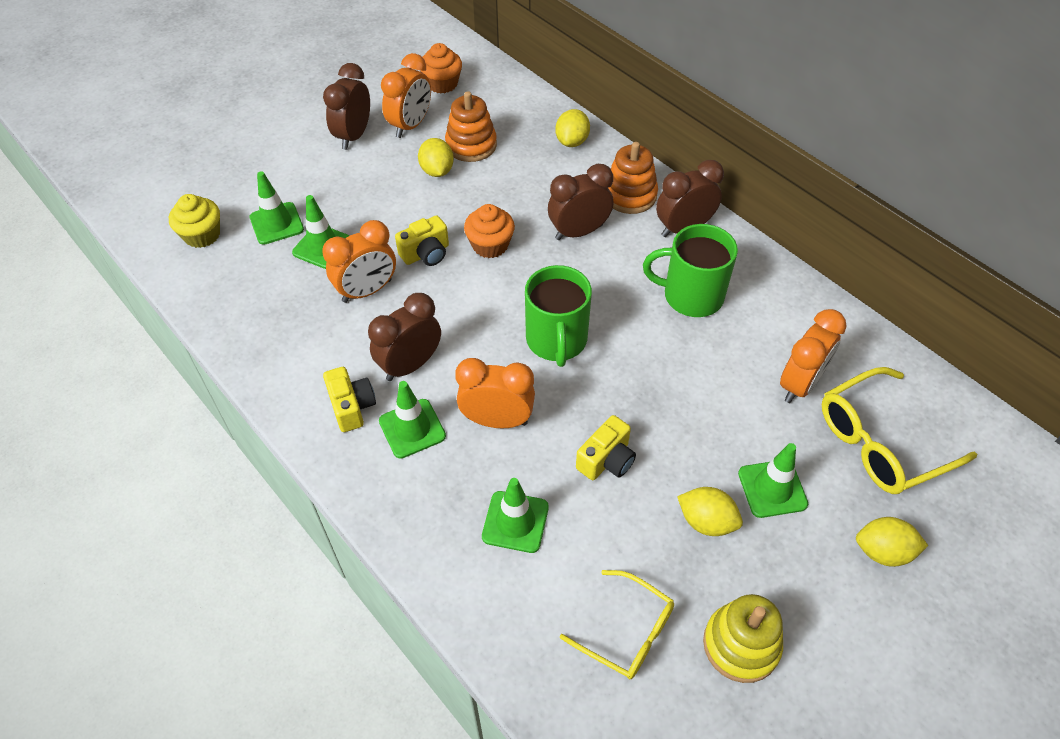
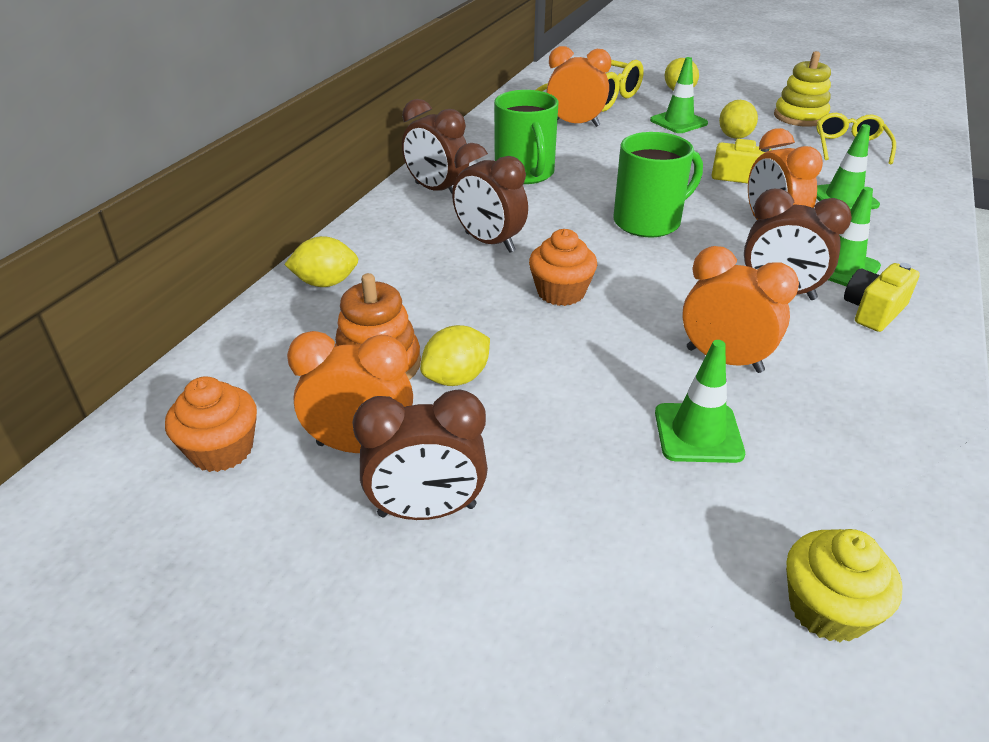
camera: 115 degrees left, 15 degrees down
(276, 223) = (706, 512): green traffic cone -> none
(426, 253) = (619, 334): yellow camera -> none
(630, 195) = (406, 226): orange stacking toy -> none

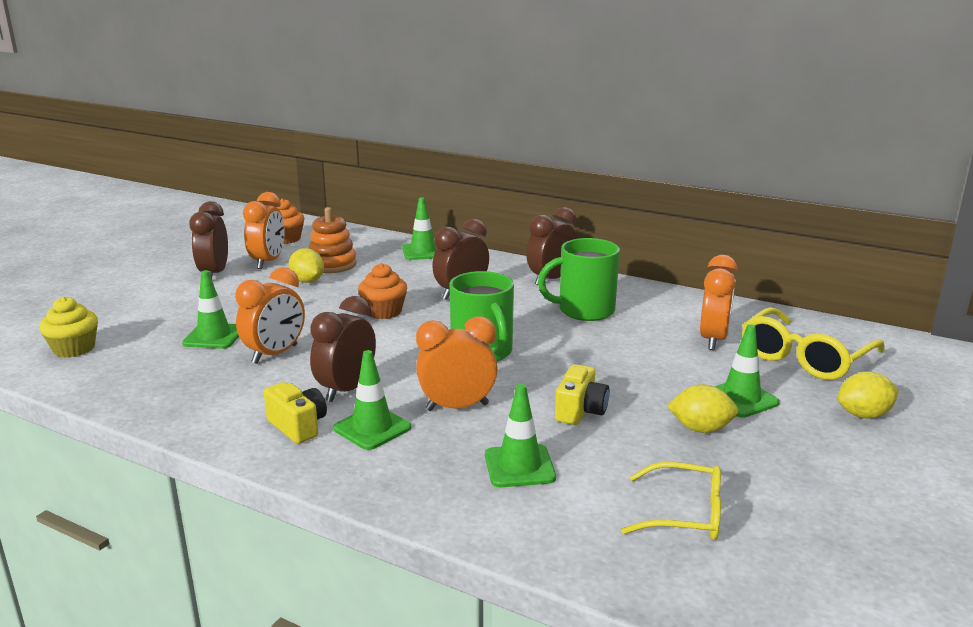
camera: 95 degrees right, 15 degrees down
(326, 283) = (423, 252): yellow lemon -> green traffic cone
(800, 117) = (797, 497): yellow stacking toy -> none

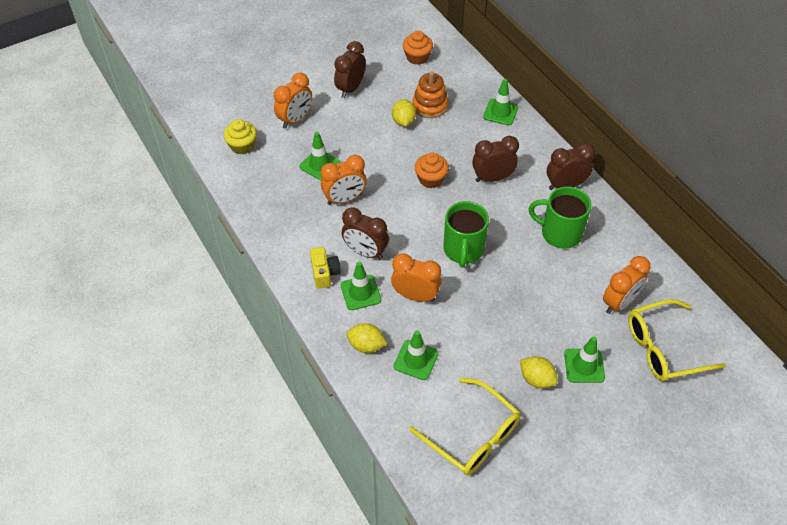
camera: 30 degrees right, 30 degrees up
(268, 262) = (390, 86): orange clock -> orange clock (295, 119)
(346, 390) = (365, 252): brown clock -> brown clock turned 120 degrees counterclockwise
(580, 411) = (481, 331): yellow camera -> none
(685, 514) = (472, 435): yellow glasses -> yellow glasses, size x1.52
(863, 415) = (646, 415): yellow lemon -> yellow lemon (366, 345)

